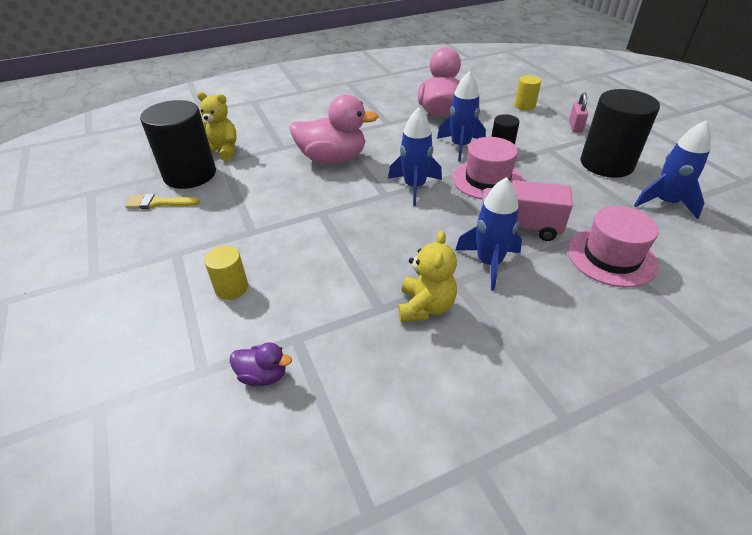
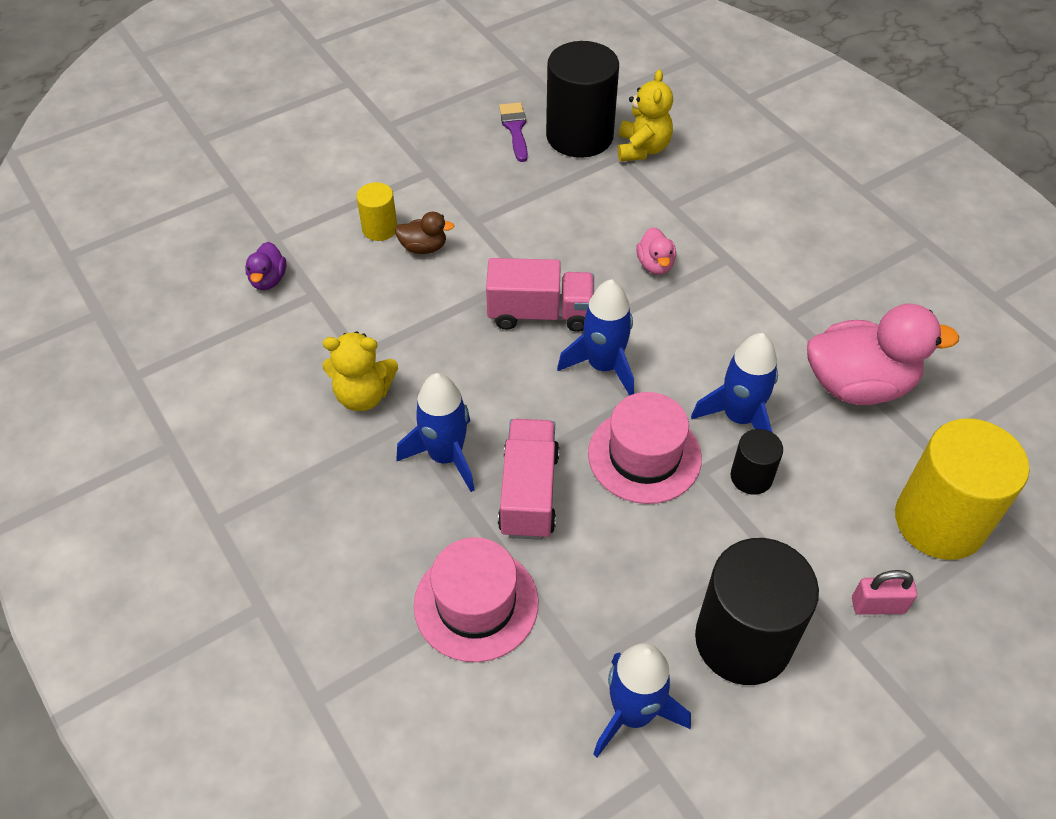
camera: 80 degrees right, 10 degrees up
(158, 203) = (515, 129): yellow brush -> purple brush
(268, 262) = (423, 247): none -> brown duck
(333, 159) = (655, 265): pink duck -> pink duck, size x0.47
(361, 208) = (540, 313): none -> pink truck
(524, 106) = (939, 521): yellow cylinder -> yellow cylinder, size x2.05

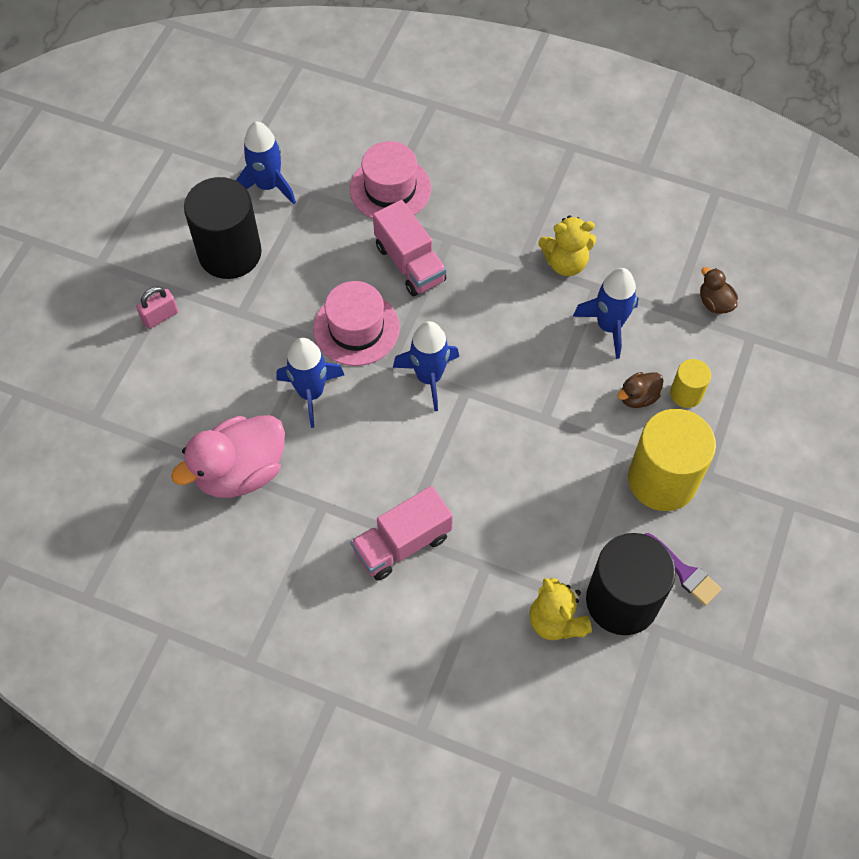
camera: 145 degrees right, 10 degrees up
(268, 280) = (714, 303): purple duck -> brown duck
(363, 395) = (565, 262): yellow teddy bear -> yellow teddy bear turned 150 degrees counterclockwise
(445, 456) = (478, 255): blue rocket -> blue rocket (609, 326)
(540, 313) = (505, 393): pink truck -> pink truck (402, 543)
(655, 265) = (454, 491): pink duck -> none
(751, 477) = (279, 354): black cylinder -> none
(939, 521) = (142, 394): yellow cylinder -> yellow cylinder (662, 480)

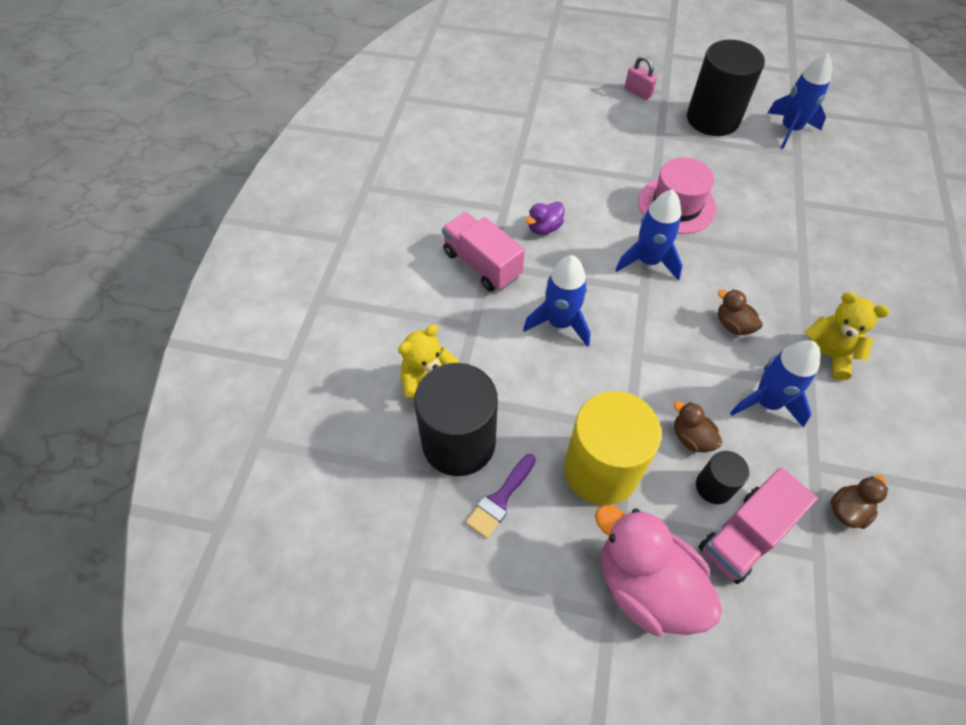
camera: 80 degrees right, 5 degrees down
(240, 471) = (521, 157): pink duck -> pink duck (645, 585)
(311, 393) = (603, 186): blue rocket -> blue rocket (559, 323)
(361, 468) = (544, 228): none -> purple duck
(390, 189) = (833, 207): pink hat -> none
(410, 263) = (760, 232): pink truck -> pink truck (744, 535)
(521, 325) = (733, 325): none -> brown duck
(565, 262) = (825, 355): yellow teddy bear -> yellow teddy bear turned 135 degrees clockwise
(686, 393) = (714, 486): yellow cylinder -> black cylinder

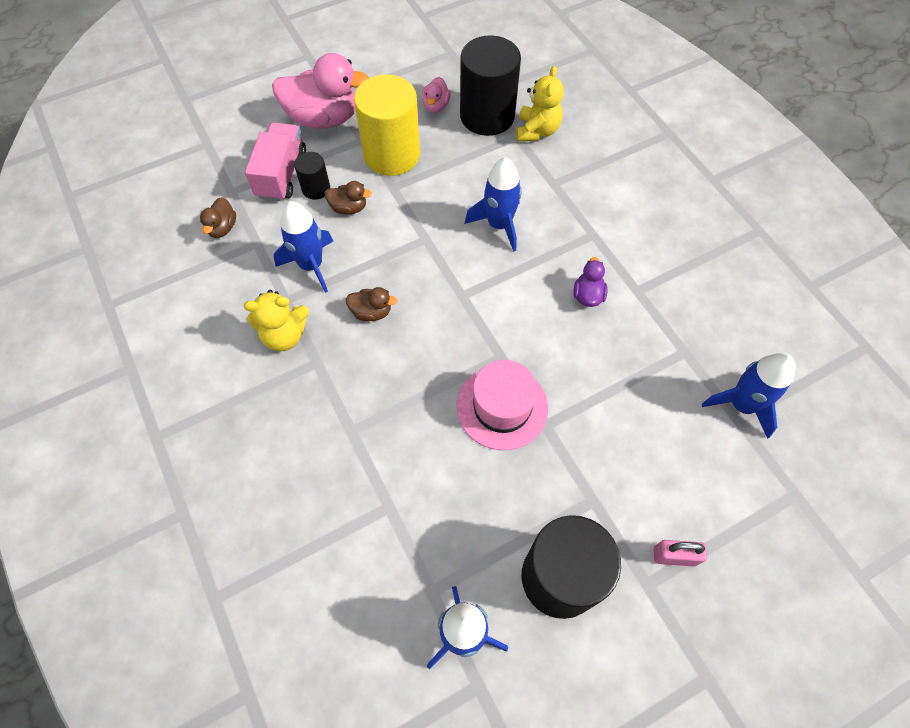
camera: 140 degrees right, 5 degrees up
(482, 264) = (598, 230): pink truck -> none
(500, 499) = (436, 106): purple brush -> pink duck
(648, 261) = (479, 324): blue rocket -> blue rocket (741, 405)

